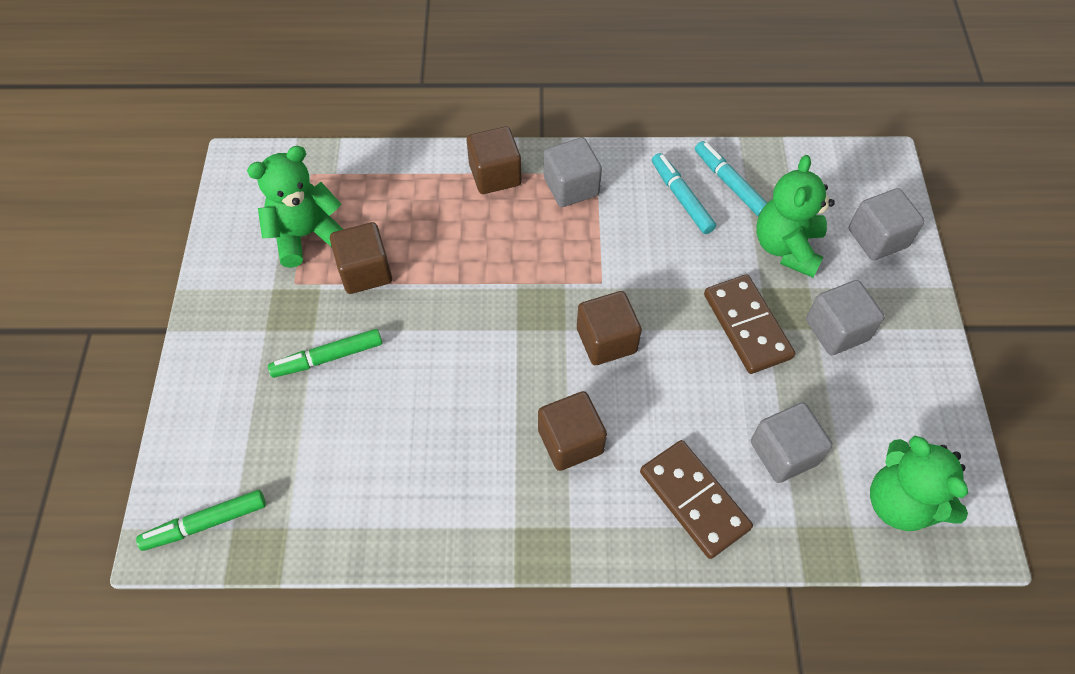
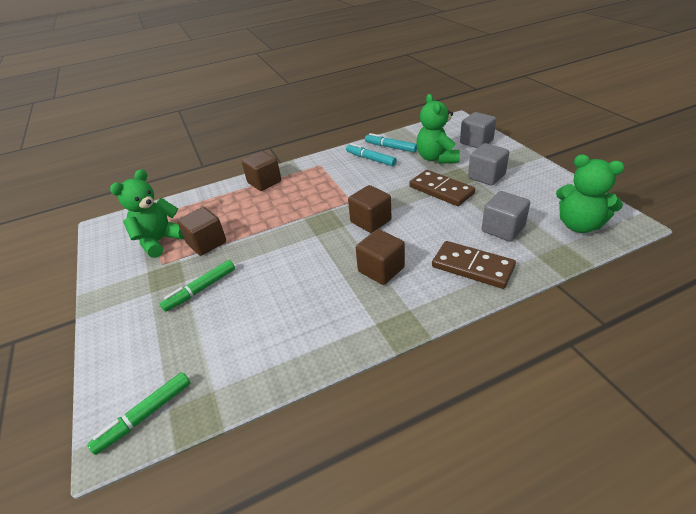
camera: 20 degrees left, 20 degrees down
(571, 187) = (309, 173): grey cube -> none

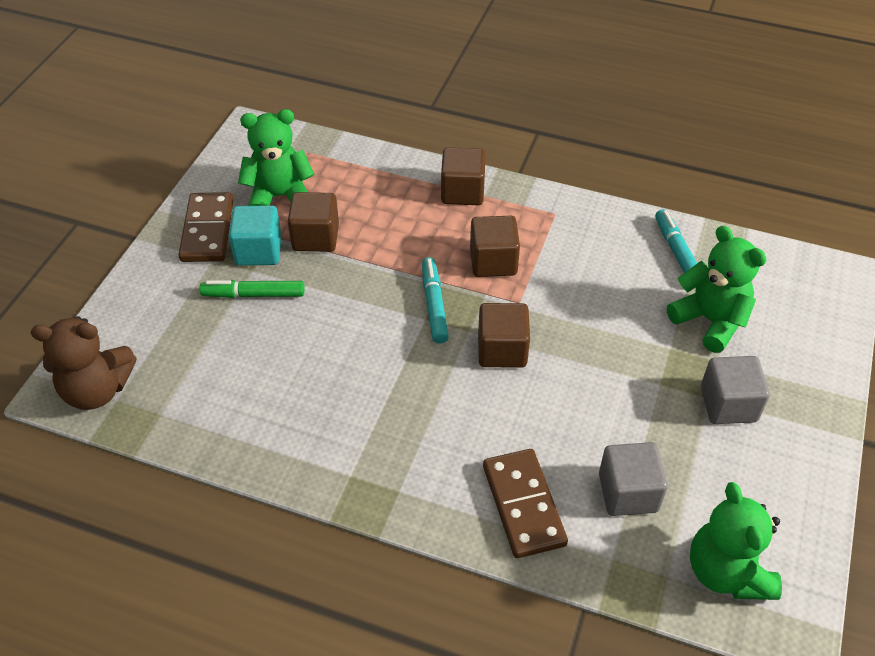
camera: 40 degrees right, 10 degrees up
(145, 416) = (97, 390): green marker -> brown teddy bear
(177, 270) = (258, 251): none -> turquoise cube
(370, 159) = (625, 253): turquoise marker -> turquoise marker (434, 305)
(381, 269) = (431, 422): brown cube -> brown cube (493, 261)
(436, 158) = (710, 321): green teddy bear -> green teddy bear turned 105 degrees clockwise
(441, 190) = (640, 376): brown domino -> brown domino (207, 230)
(476, 142) = (806, 337): grey cube -> none

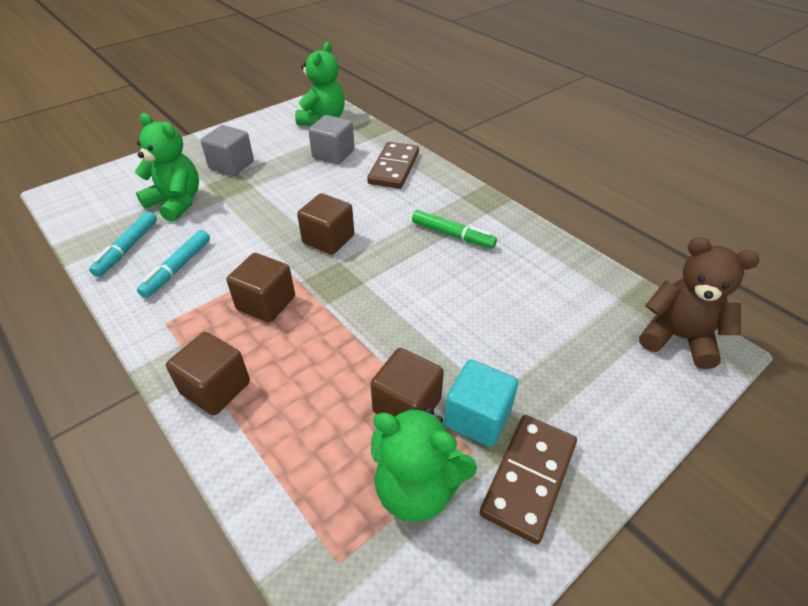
camera: 150 degrees left, 5 degrees down
(253, 295) = (503, 367): green marker -> green marker (453, 235)
(434, 305) = (348, 289): turquoise marker -> turquoise marker (177, 268)
(710, 321) = (176, 203): green teddy bear -> green teddy bear turned 135 degrees clockwise

